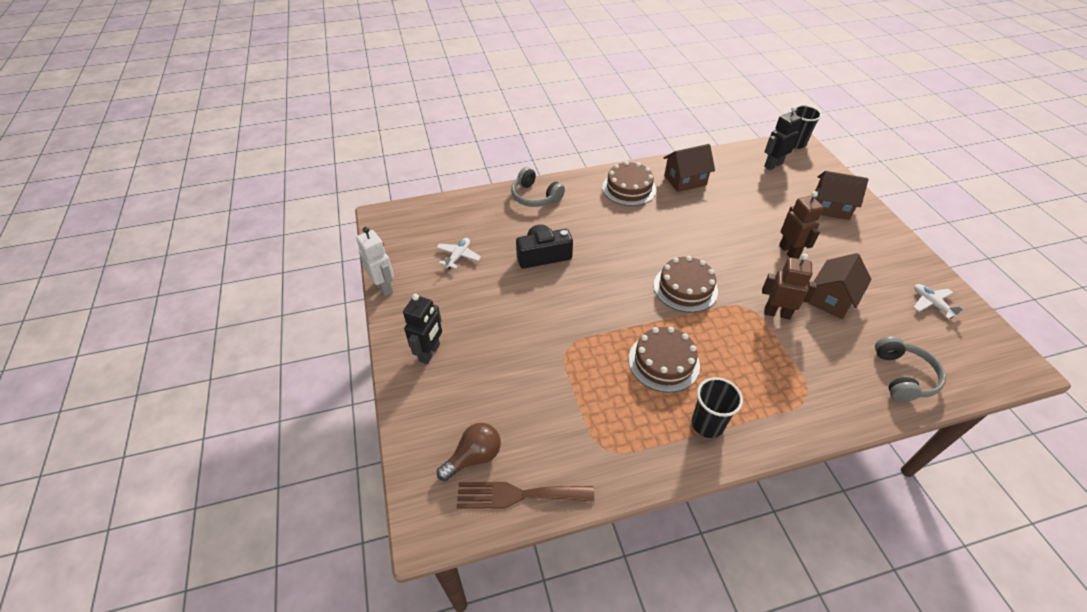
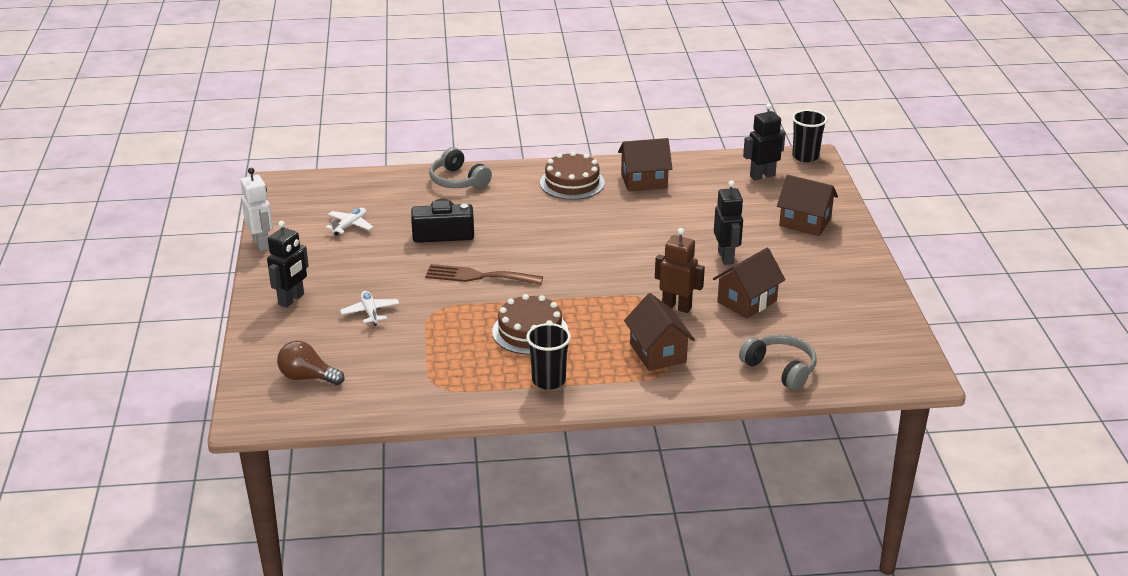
camera: 10 degrees right, 15 degrees down
(474, 457) = (307, 377): brown light bulb -> brown light bulb turned 135 degrees counterclockwise
(518, 495) = (339, 406): brown fork -> brown fork (478, 276)
(685, 288) = (587, 276): brown cake -> none
(788, 372) = (658, 353): none -> brown house
(789, 251) = (726, 257): brown robot -> black robot
(903, 376) = (780, 369): grey headphones -> grey headphones turned 60 degrees counterclockwise
(931, 304) = (859, 317): white plane -> white plane (370, 312)

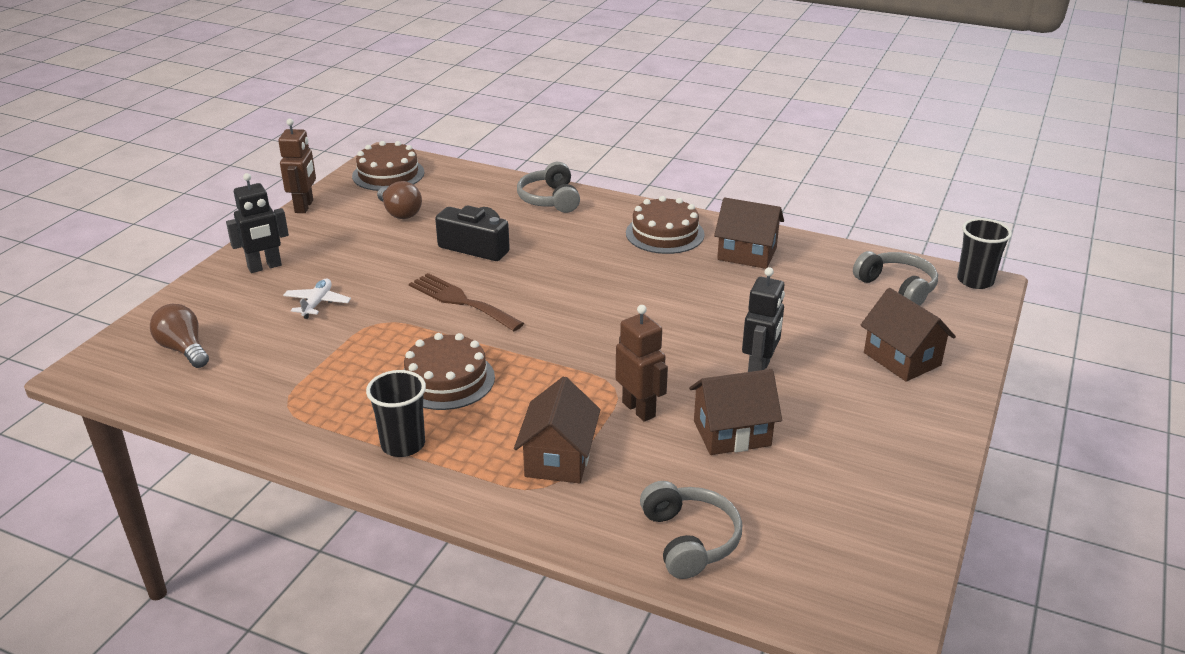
camera: 30 degrees right, 0 degrees up
(261, 243) = (304, 206): white robot -> brown robot
(300, 197) = (388, 174): none -> brown cake
(350, 225) = (400, 213): white plane -> brown light bulb
(762, 176) = (897, 288): black robot -> grey headphones

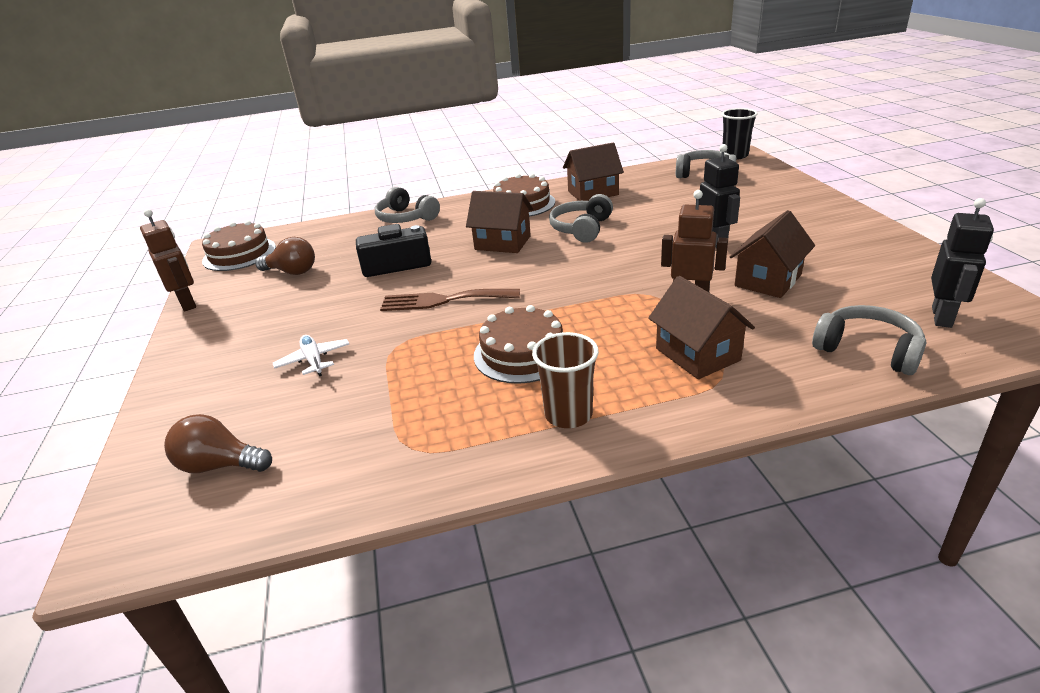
camera: 35 degrees left, 0 degrees up
(265, 267) = (213, 360): black robot -> black robot (942, 317)
(403, 444) = (568, 415): black cup -> brown cup
(670, 290) = (581, 229): none -> grey headphones
(902, 359) = (774, 202): brown house -> brown house (502, 243)

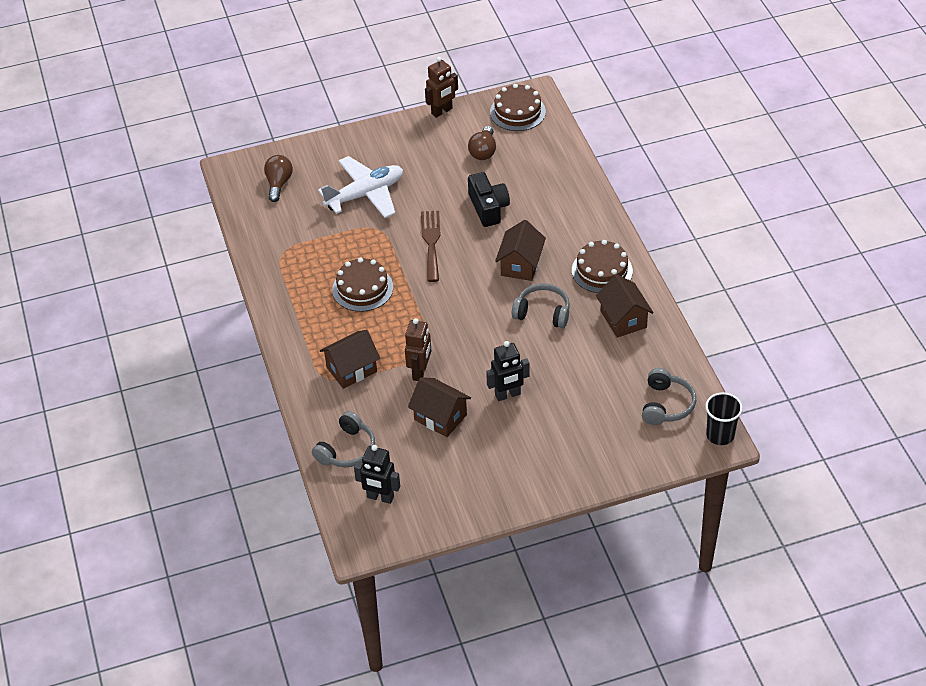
camera: 85 degrees right, 15 degrees up
(314, 360) = (365, 194): white plane -> white plane, size x2.10
(406, 218) = (578, 197): grey headphones -> none
(568, 415) = (301, 311): brown cup -> none

